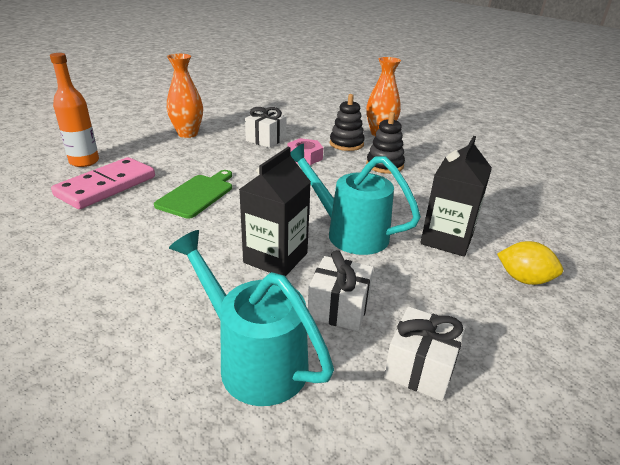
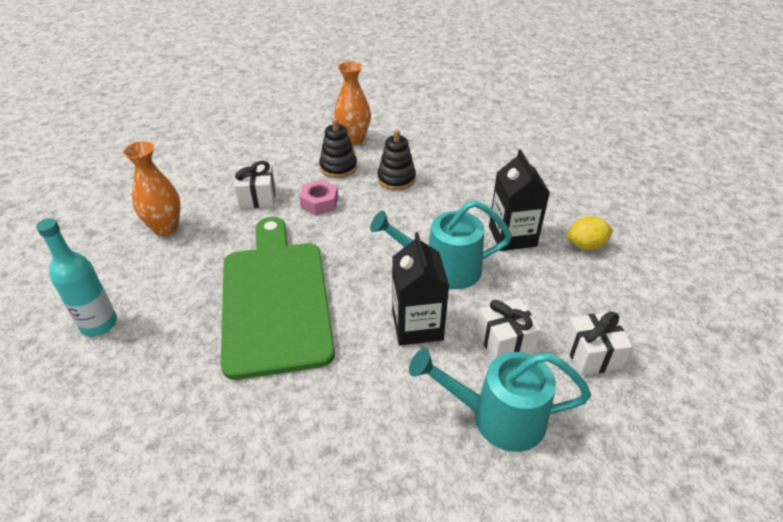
camera: 35 degrees left, 10 degrees up
(84, 162) = (99, 324): orange bottle -> turquoise bottle
(106, 186) = (171, 340): pink domino -> none
(197, 194) = (275, 299): green cutting board -> green cutting board, size x2.02

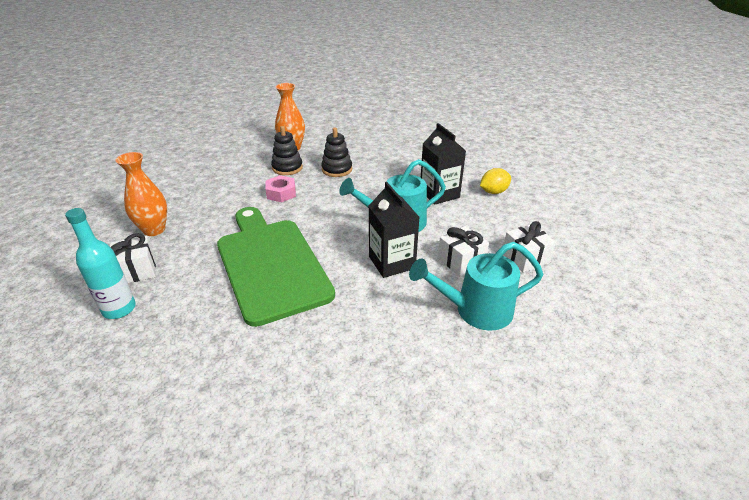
camera: 15 degrees left, 5 degrees down
(257, 197) = (227, 197): white gift -> white gift (137, 270)

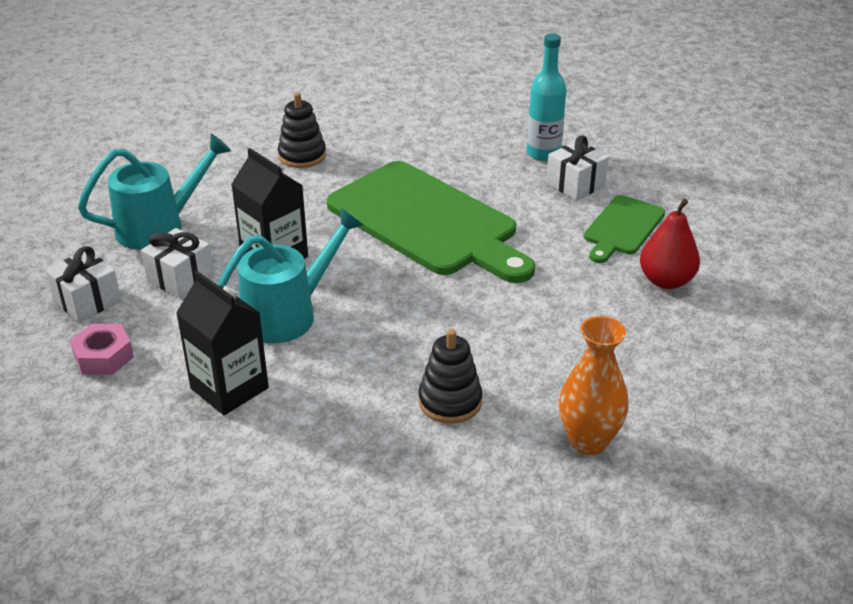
camera: 160 degrees right, 0 degrees up
(154, 230) = (622, 228): orange vase -> green cutting board
(176, 195) = (666, 281): none -> red pear
(281, 193) = (507, 323): pink nut -> pink nut (103, 356)
(287, 168) = (548, 382): black stacking toy -> black stacking toy (302, 156)
(493, 192) = (124, 418): yellow lemon -> none

